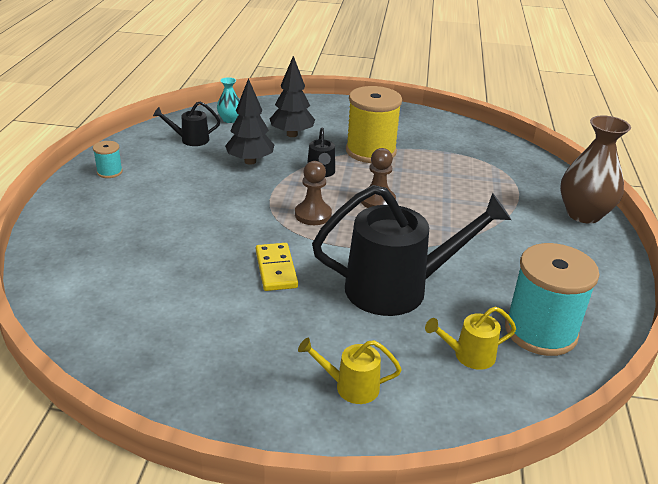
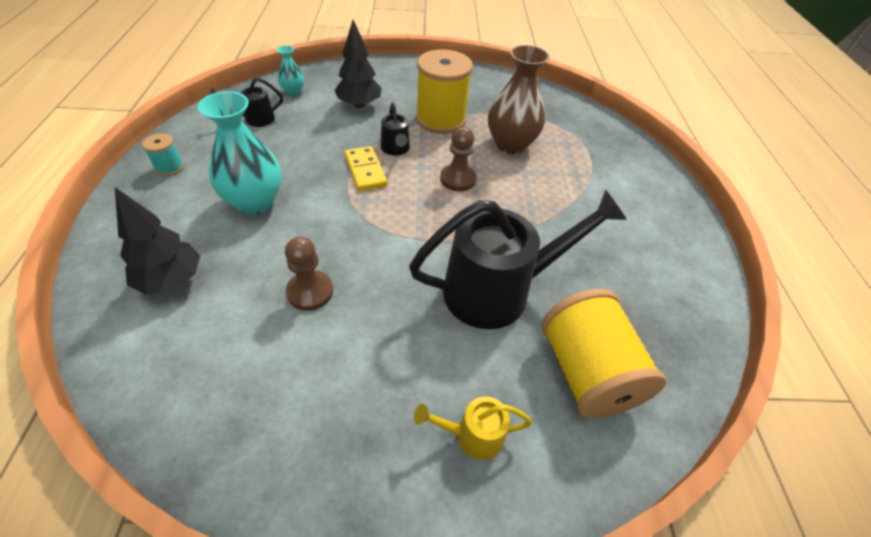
camera: 10 degrees left, 15 degrees up
(182, 203) = (255, 202): none -> turquoise vase
(250, 161) = (321, 141): black tree -> black tree (171, 280)
(276, 269) = (367, 280): yellow domino -> yellow domino (365, 171)
(313, 215) = (395, 203): brown pawn -> brown pawn (310, 292)
(468, 356) = (586, 372): yellow watering can -> yellow spool
(540, 331) = (649, 329): turquoise spool -> none
(583, 214) = (655, 177): brown vase -> brown vase (510, 144)

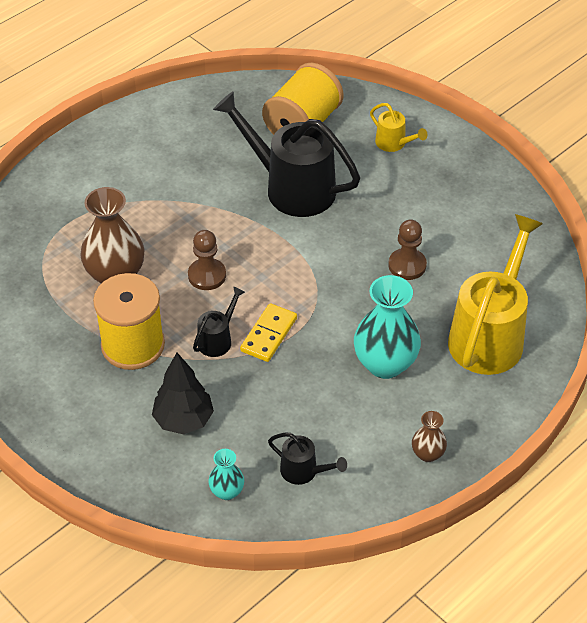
camera: 130 degrees left, 0 degrees up
(169, 168) = (427, 454): turquoise spool -> brown vase
(171, 280) = (490, 334): black tree -> yellow watering can

